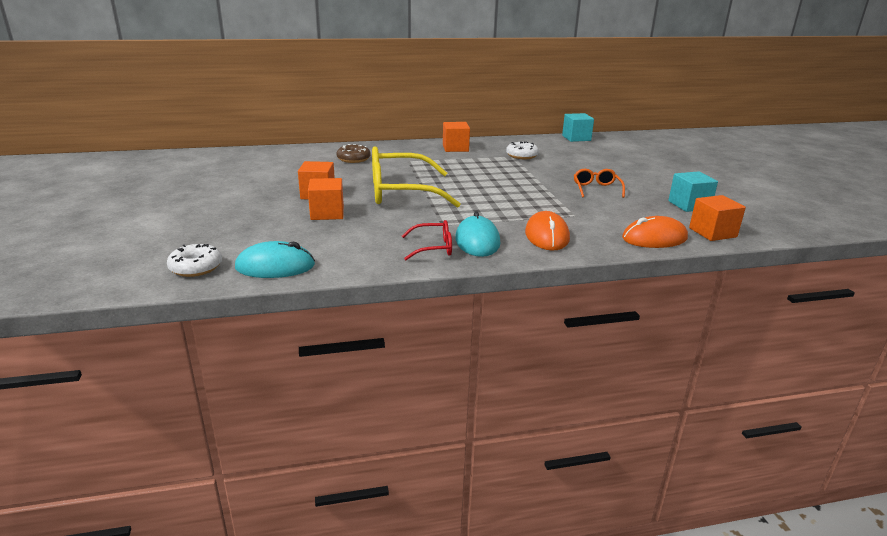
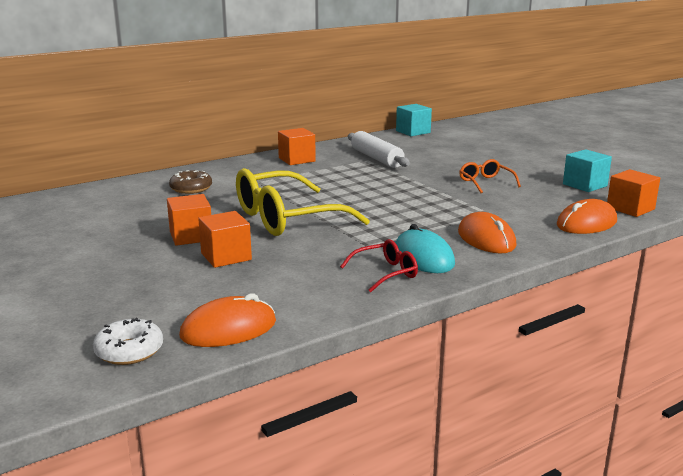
camera: 20 degrees left, 5 degrees down
(275, 266) = (228, 329): turquoise mouse -> orange mouse
(522, 156) = (376, 158): white donut -> white rolling pin

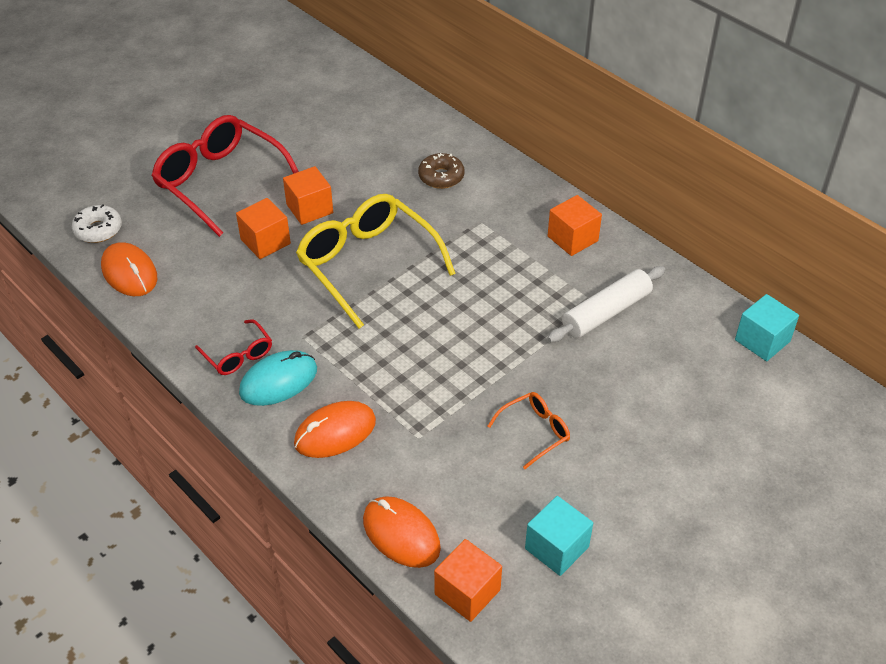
camera: 80 degrees right, 25 degrees up
(105, 276) = (220, 181): none -> red glasses

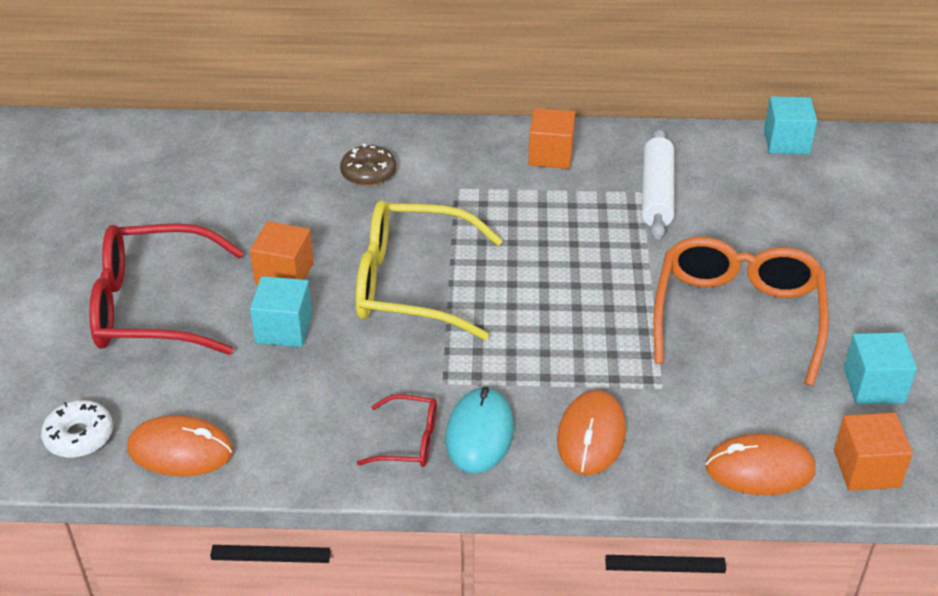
camera: 45 degrees left, 5 degrees down
(265, 242) = (284, 329): orange cube -> turquoise cube
(535, 431) = (737, 316): orange glasses -> orange glasses, size x2.11

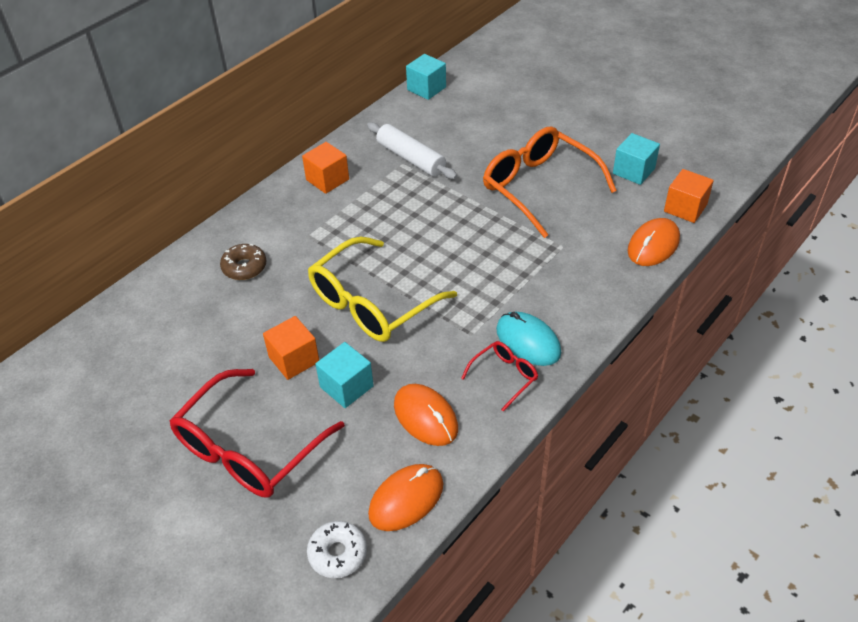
camera: 50 degrees left, 5 degrees up
(591, 436) = (573, 295): orange mouse -> orange mouse (426, 417)

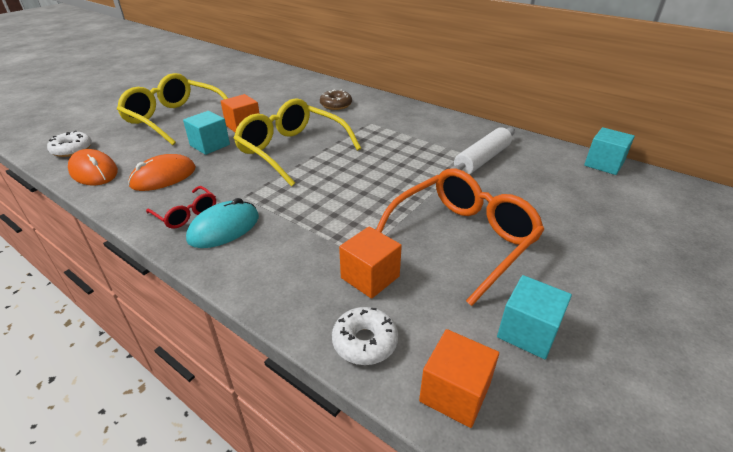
camera: 85 degrees right, 10 degrees down
(248, 449) = (174, 118): red glasses -> yellow glasses
(327, 179) = (438, 125): orange cube -> orange cube (370, 277)
(653, 245) = (365, 342): orange mouse -> white donut

